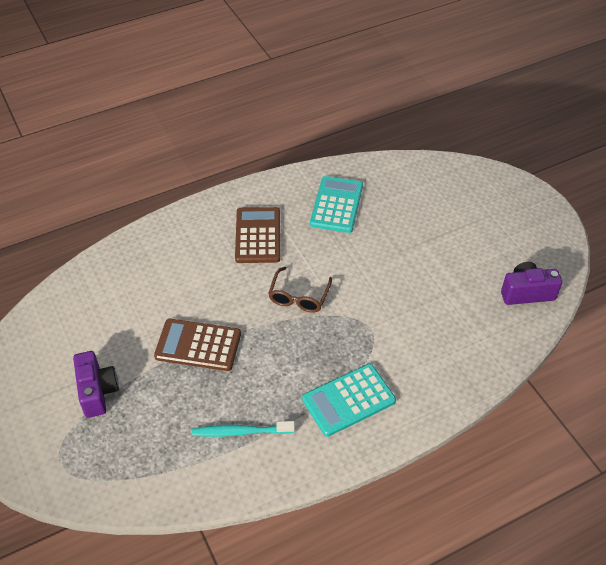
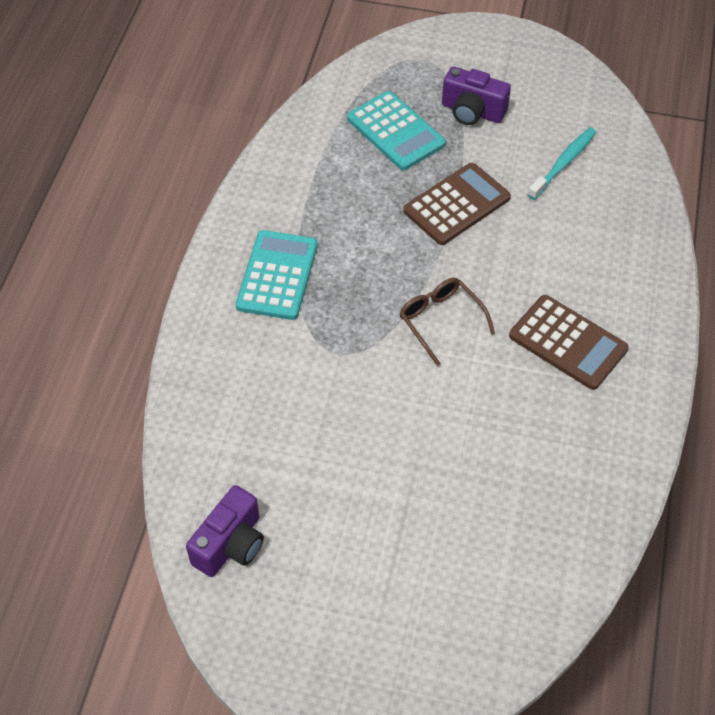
camera: 130 degrees right, 5 degrees up
(240, 432) = (329, 180): turquoise toothbrush -> turquoise toothbrush (563, 163)
(336, 205) = (551, 456): turquoise calculator -> turquoise calculator (395, 131)

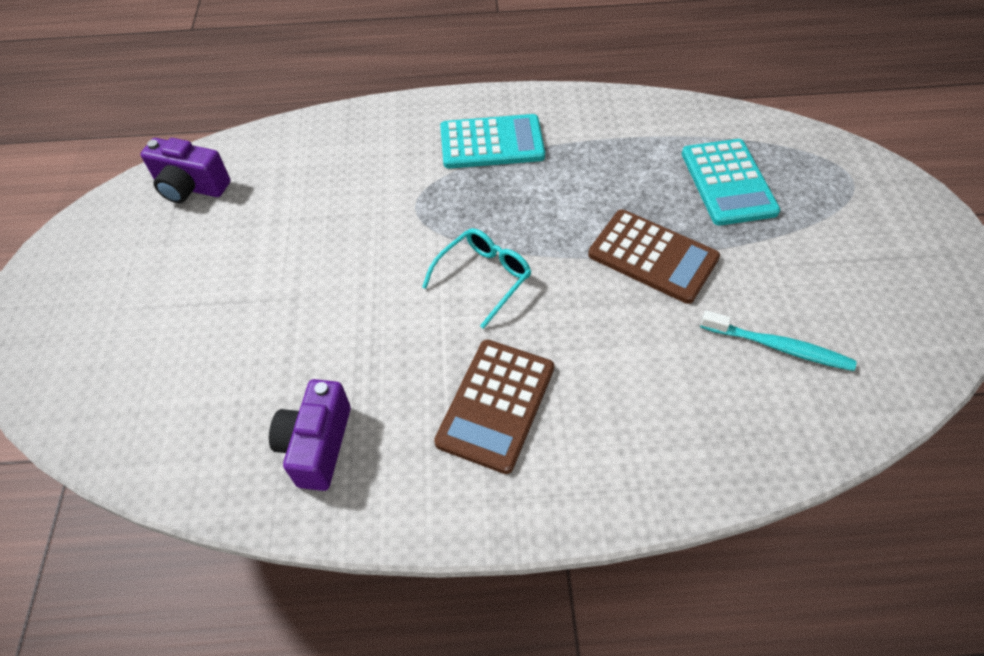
camera: 75 degrees right, 0 degrees up
(395, 131) = (728, 182): turquoise calculator -> turquoise calculator turned 45 degrees counterclockwise
(440, 321) = (483, 278): brown glasses -> turquoise glasses
(472, 111) = (803, 240): purple camera -> purple camera (317, 445)

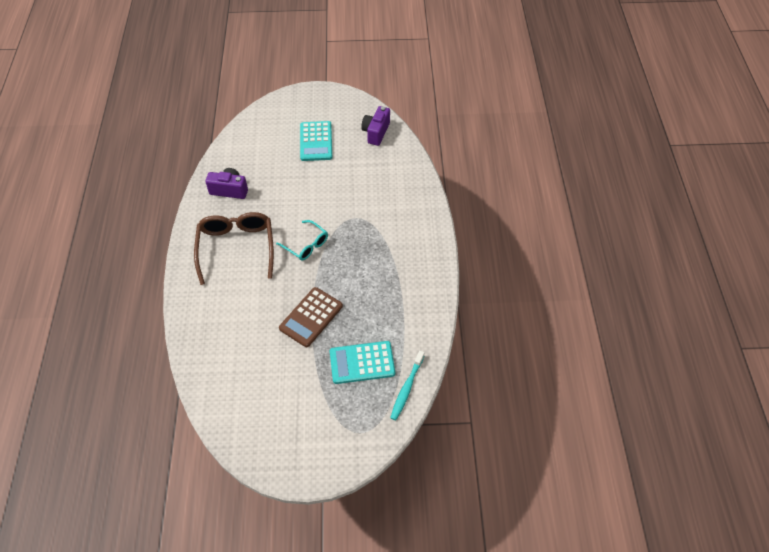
camera: 90 degrees right, 0 degrees up
(491, 143) = (401, 250): turquoise calculator -> turquoise calculator (316, 141)
(496, 405) = (236, 248): brown calculator -> brown glasses
(778, 347) = (247, 363): turquoise toothbrush -> turquoise toothbrush (406, 388)

